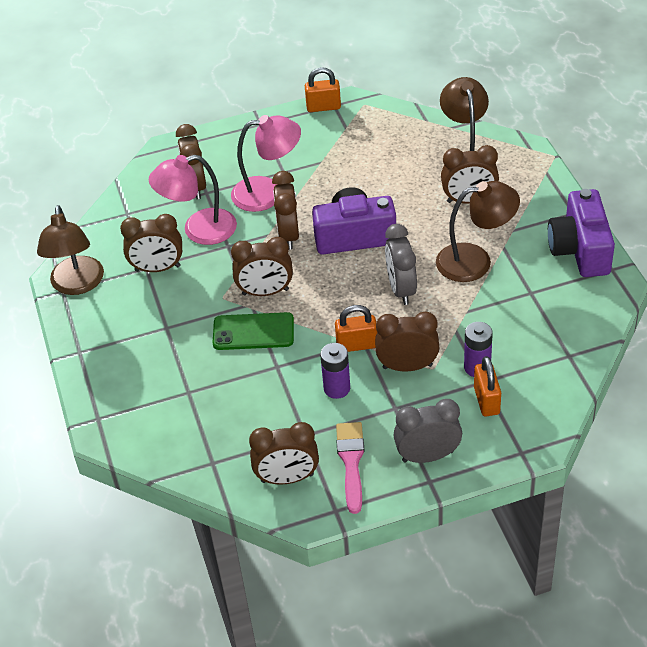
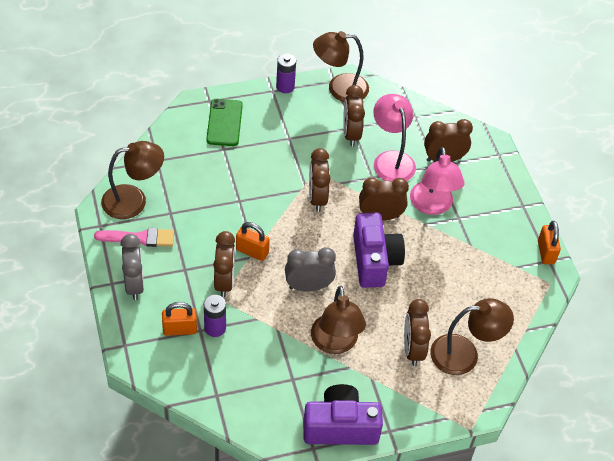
camera: 85 degrees right, 5 degrees up
(253, 332) = (276, 188): green phone -> green phone (224, 123)
(287, 478) = (134, 200): brown clock -> brown lamp
(337, 388) = (210, 235): purple battery -> purple battery (285, 87)
(357, 345) = (252, 251): orange padlock -> orange padlock turned 60 degrees counterclockwise

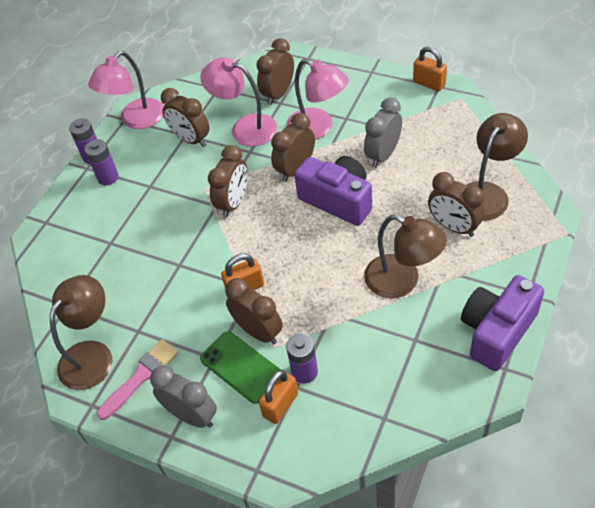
camera: 40 degrees left, 0 degrees up
(224, 123) = (82, 224): green phone -> green phone (241, 367)
(275, 109) = (108, 177): none -> purple battery
(308, 286) = (323, 266): grey clock -> grey clock (383, 155)
(317, 198) = (233, 203): brown clock -> brown clock turned 105 degrees counterclockwise
(339, 88) = (136, 120): brown lamp -> pink lamp

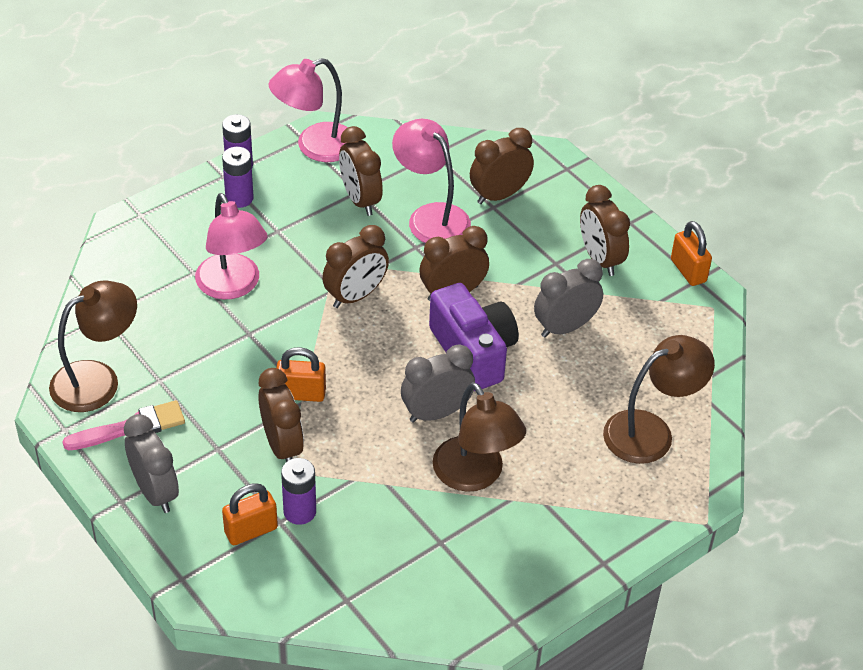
camera: 20 degrees right, 5 degrees down
(241, 367) = (238, 472): green phone -> none
(318, 128) = (514, 258): pink lamp -> pink lamp (233, 286)
(345, 253) = (436, 413): none -> grey clock
(454, 227) = (580, 448): brown clock -> brown clock (600, 259)
(497, 331) = (536, 581): purple camera -> none

